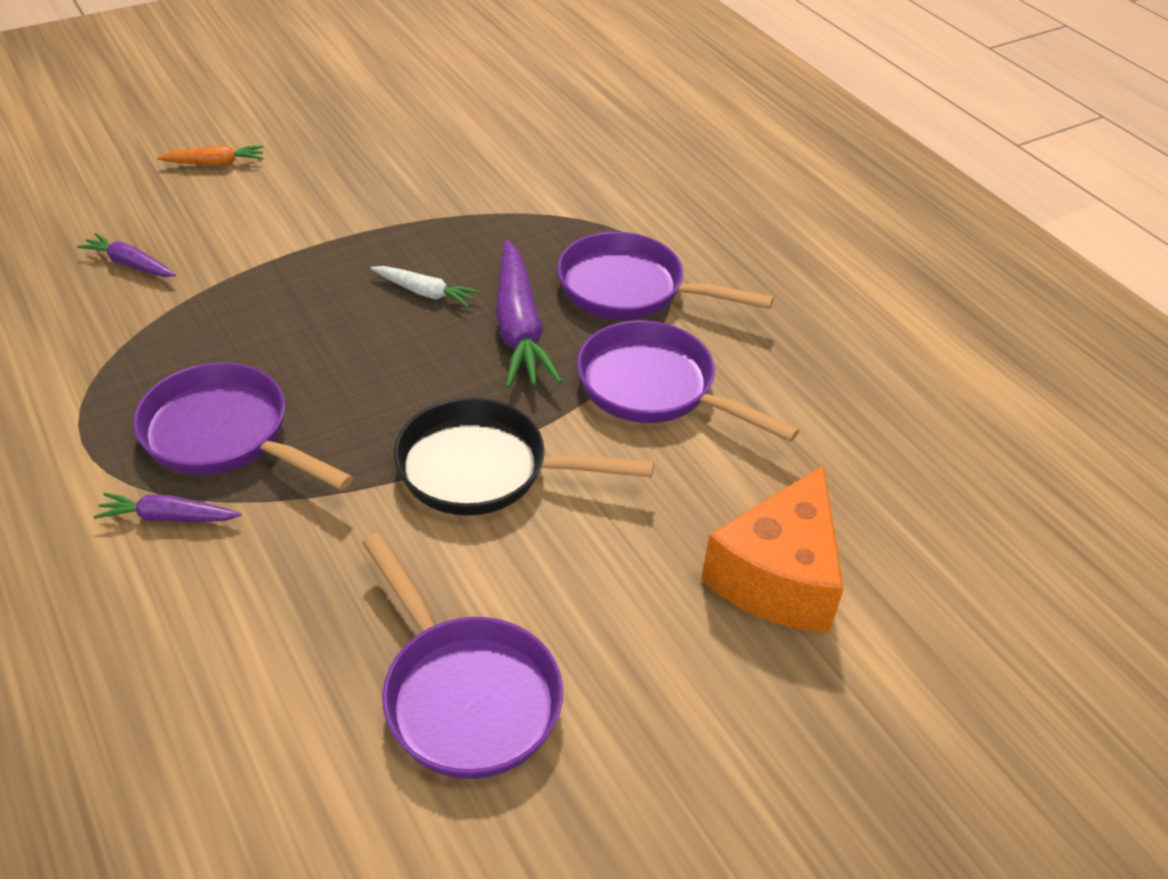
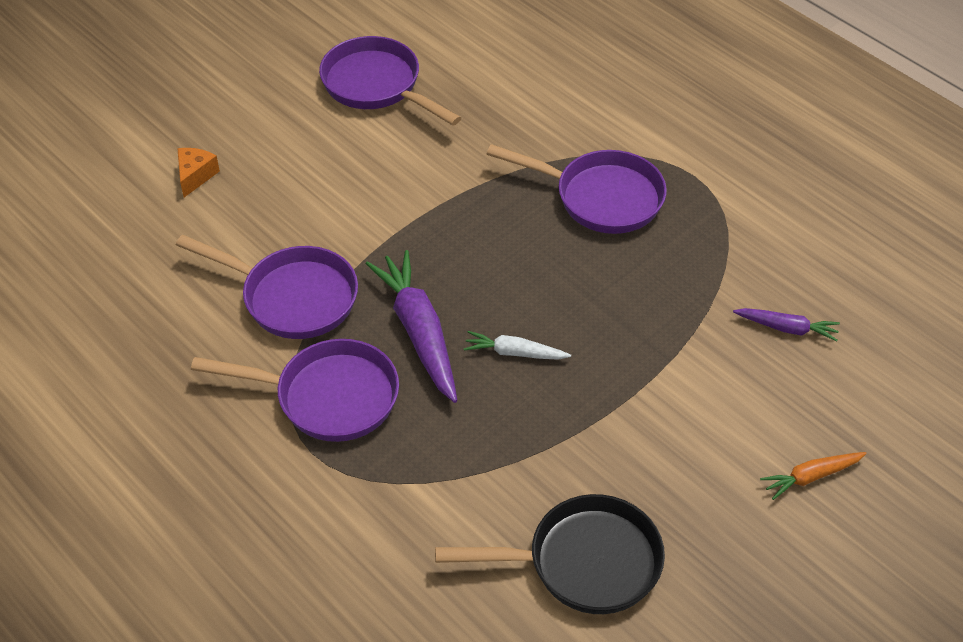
camera: 170 degrees right, 5 degrees up
(168, 517) = (600, 141): purple carrot -> none
(484, 469) = (408, 208): black pan -> black pan (583, 563)
(778, 577) = (195, 176): orange cheese -> orange cheese, size x0.47

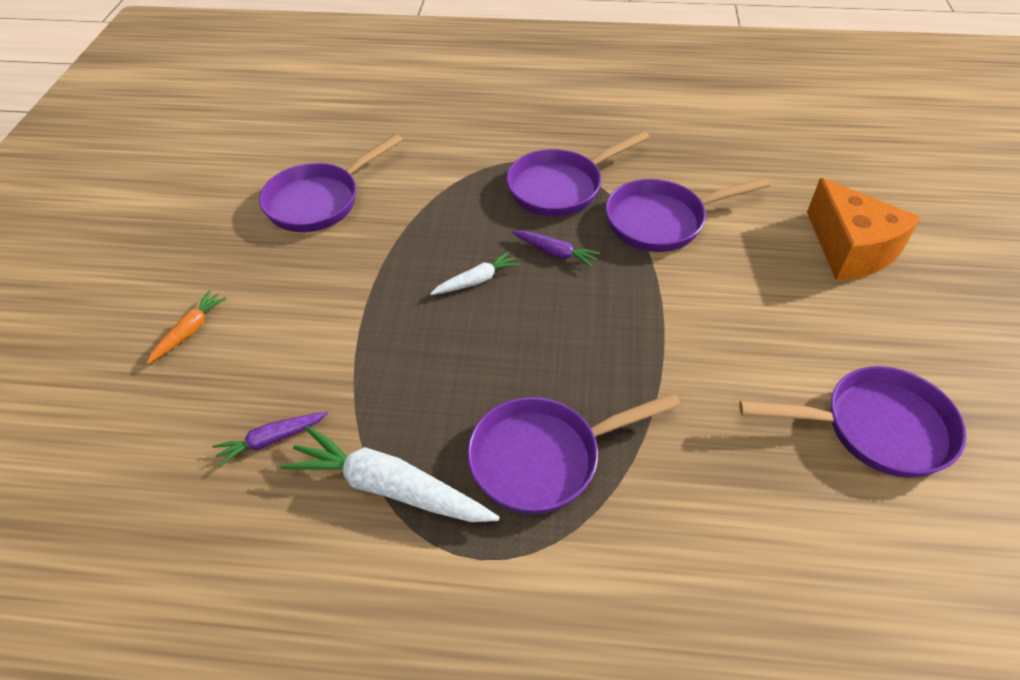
camera: 140 degrees right, 0 degrees up
(195, 176) = (850, 249): orange cheese -> orange cheese, size x2.13
(419, 332) = (555, 252): purple carrot -> purple carrot, size x0.53
(583, 563) = (319, 201): black pan -> purple pan
(721, 244) = (389, 488): none -> white carrot

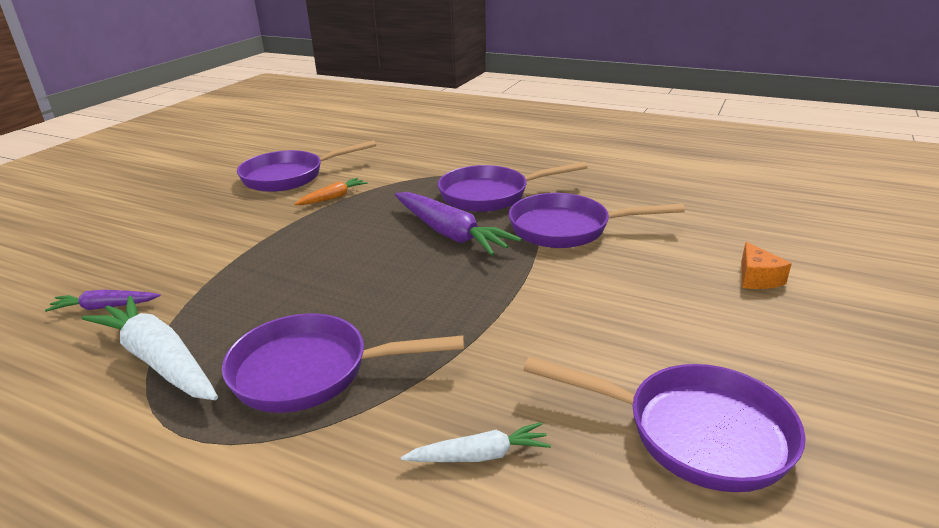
camera: 20 degrees right, 20 degrees down
(189, 331) = (122, 232): orange carrot -> orange carrot (333, 197)
(476, 280) = (366, 240): white carrot -> white carrot (479, 455)
(555, 252) = (450, 233): purple carrot -> purple carrot, size x1.88
(850, 249) = (757, 278): orange cheese -> orange cheese, size x0.47

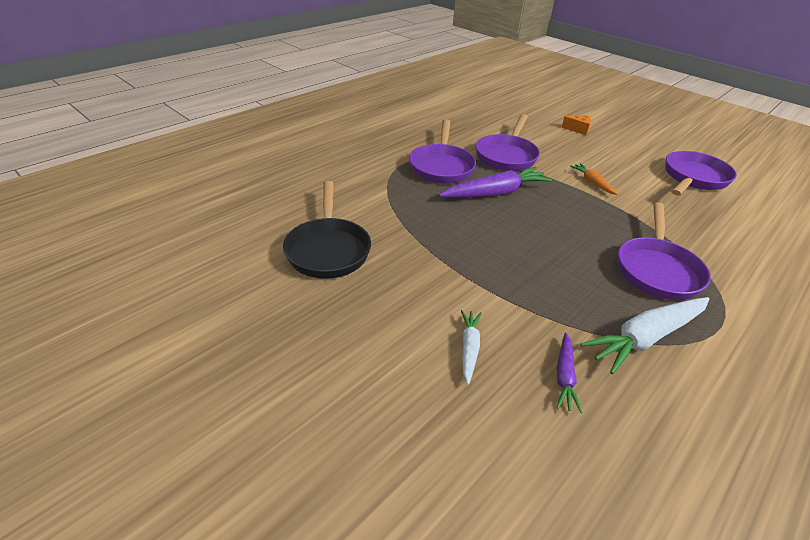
camera: 75 degrees left, 10 degrees up
(289, 176) = (328, 249): purple pan -> black pan
(333, 197) = (399, 231): orange carrot -> orange carrot (592, 182)
(479, 455) = (717, 229): white carrot -> white carrot (469, 348)

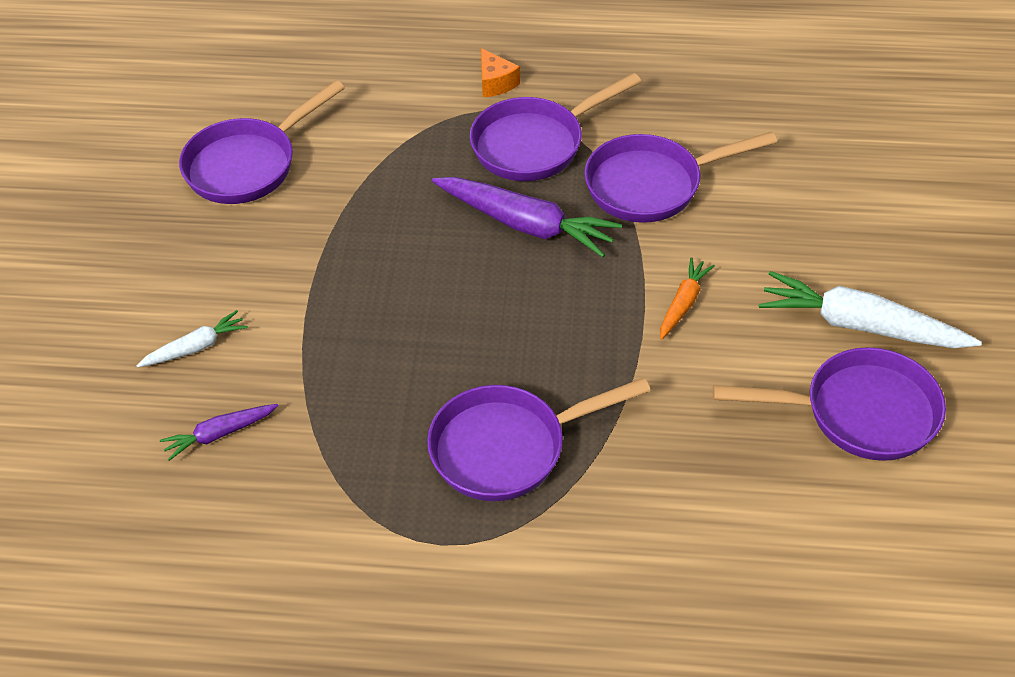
camera: 55 degrees right, 10 degrees up
(328, 249) = (248, 165): black pan -> purple pan
(578, 129) = (865, 216): orange cheese -> orange cheese (495, 83)
(646, 338) = (347, 479): white carrot -> white carrot (860, 325)

